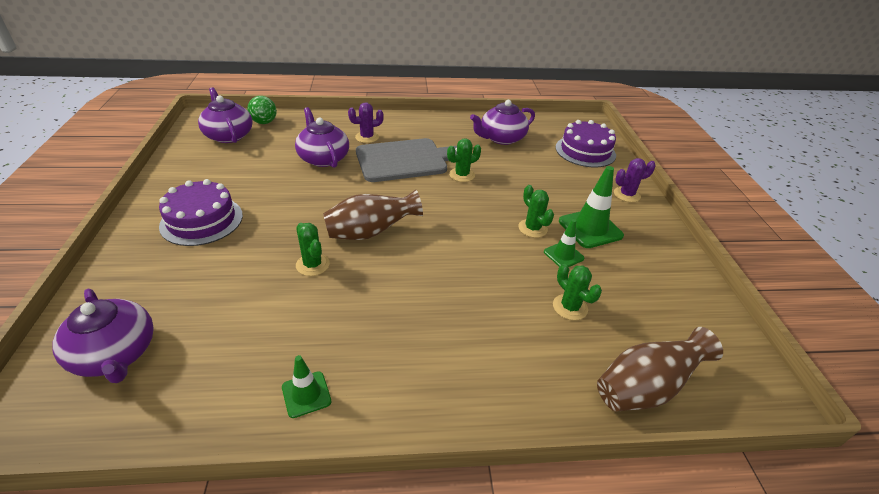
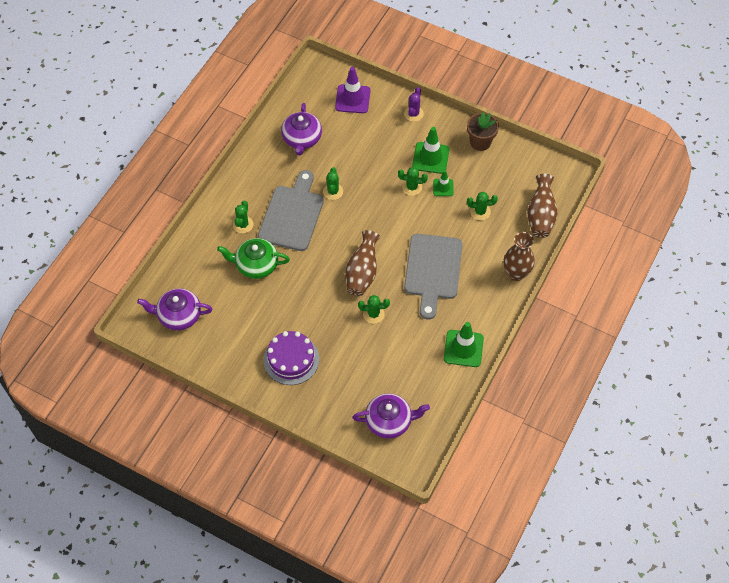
camera: 55 degrees left, 20 degrees up
(264, 122) = (171, 285): green ball -> none
(306, 394) = (463, 348): green traffic cone -> green traffic cone, size x1.71
(323, 158) = (256, 265): purple teapot -> green teapot
(367, 137) = (243, 224): purple cactus -> green cactus
(427, 296) = (433, 270): none -> grey cutting board
(508, 404) = (516, 273): none -> brown vase
(585, 151) = (352, 99): purple cake -> purple traffic cone
(669, 263) = (480, 142): none -> brown flower pot

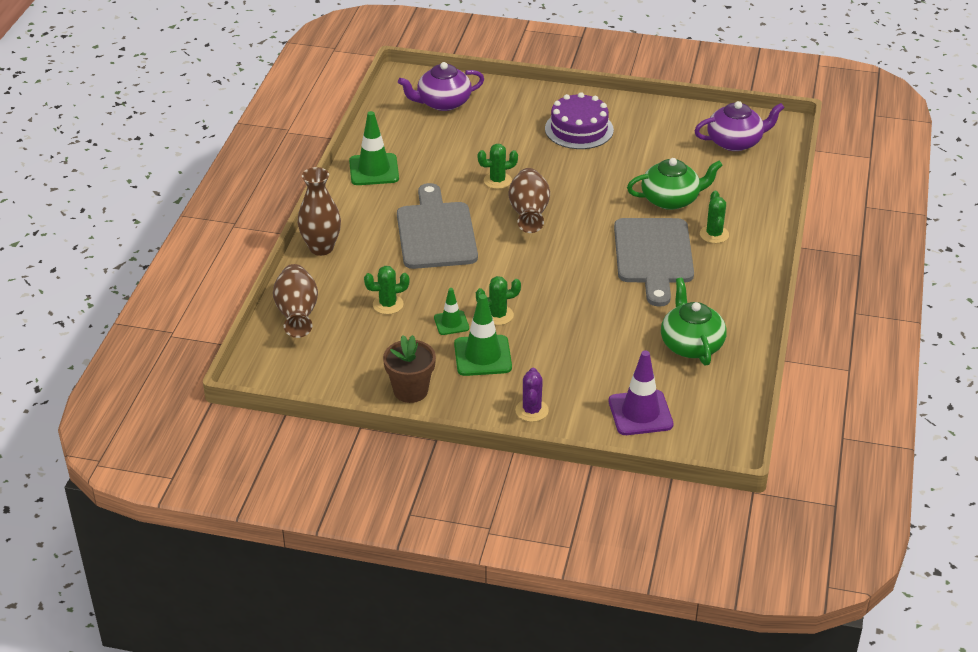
camera: 165 degrees right, 20 degrees down
(302, 139) = (691, 344): purple teapot -> green teapot
(333, 191) = (610, 290): green cactus -> none

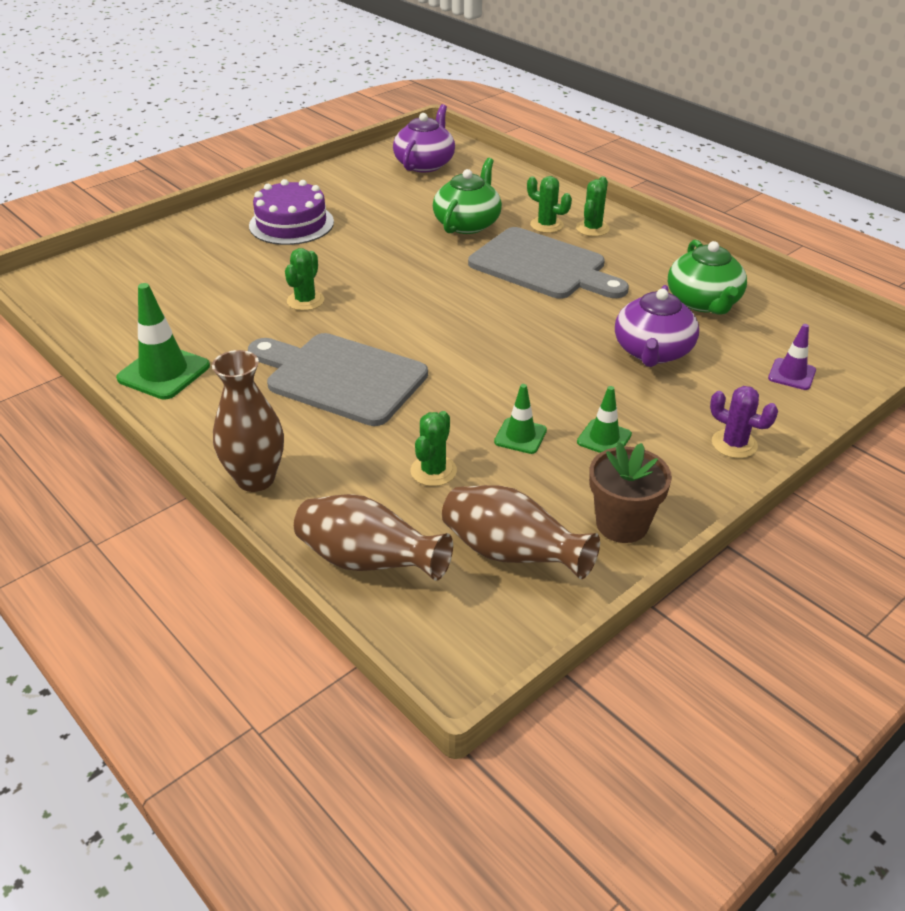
camera: 55 degrees left, 0 degrees up
(443, 103) = (120, 278): purple teapot -> purple teapot (652, 351)
(482, 356) = (604, 438): green traffic cone -> green traffic cone, size x0.58
(498, 315) = (540, 397): green cactus -> green cactus (592, 228)
(529, 214) = (389, 306): brown vase -> brown vase (511, 554)
(640, 413) = (791, 374): purple traffic cone -> purple traffic cone, size x0.58
(691, 344) = (703, 302): green teapot -> green teapot turned 120 degrees counterclockwise

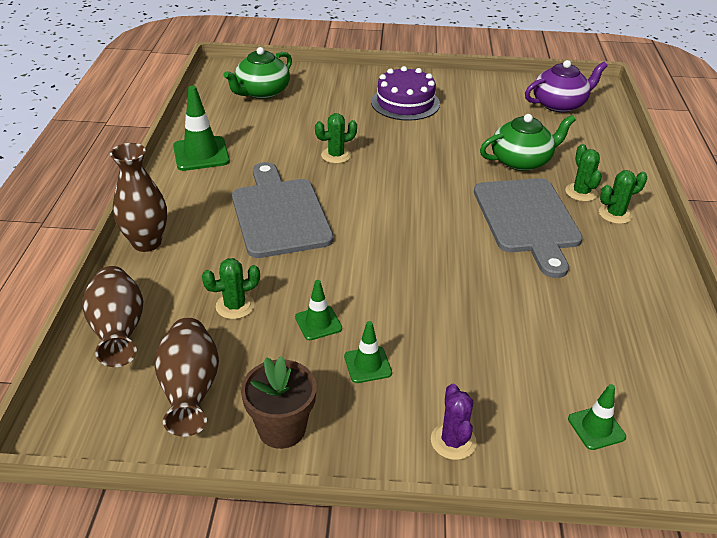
camera: 45 degrees right, 0 degrees up
(652, 351) = (507, 331): purple teapot -> none
(703, 302) = (616, 322): green teapot -> green teapot (262, 92)
(791, 374) = (596, 428): purple traffic cone -> green traffic cone

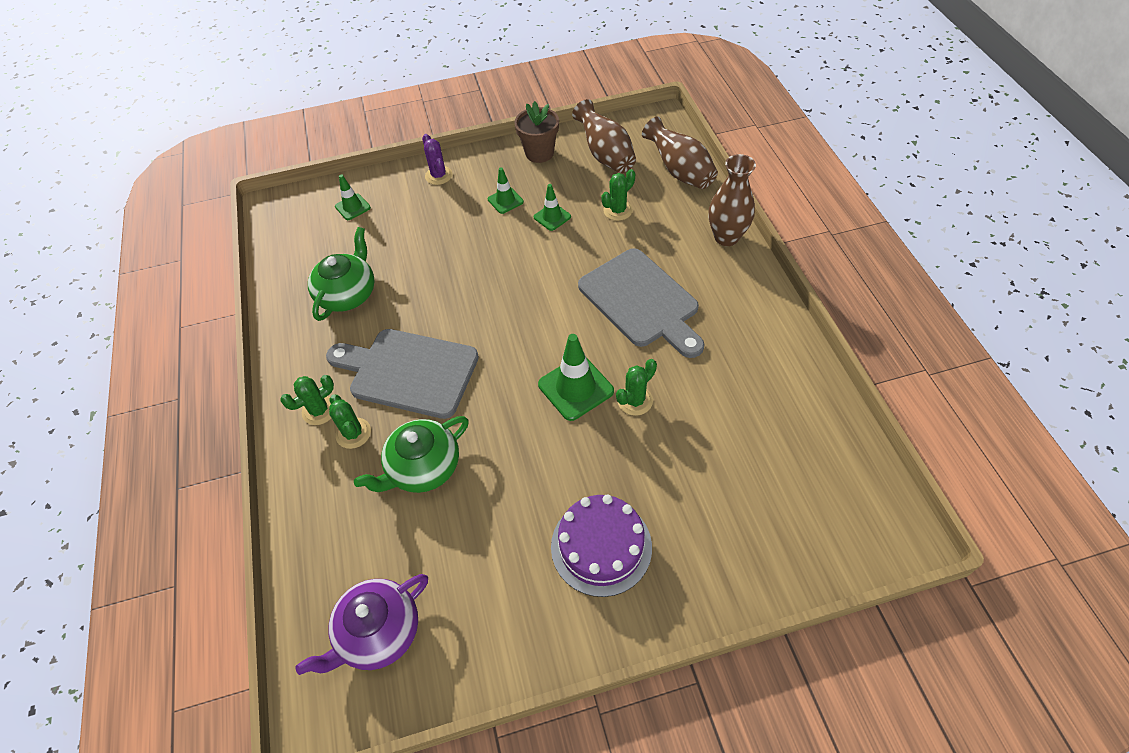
camera: 165 degrees right, 15 degrees up
(201, 154) = (775, 352): green traffic cone -> green traffic cone (575, 388)
(262, 92) = (803, 497): green teapot -> green teapot (348, 294)
(527, 220) = (408, 372): grey cutting board -> grey cutting board turned 45 degrees counterclockwise

